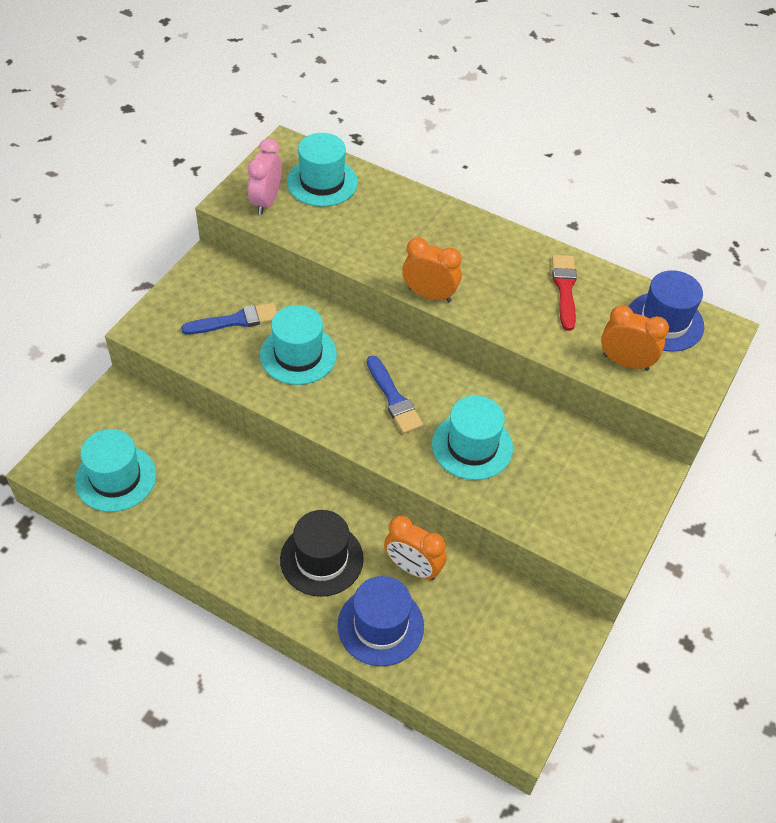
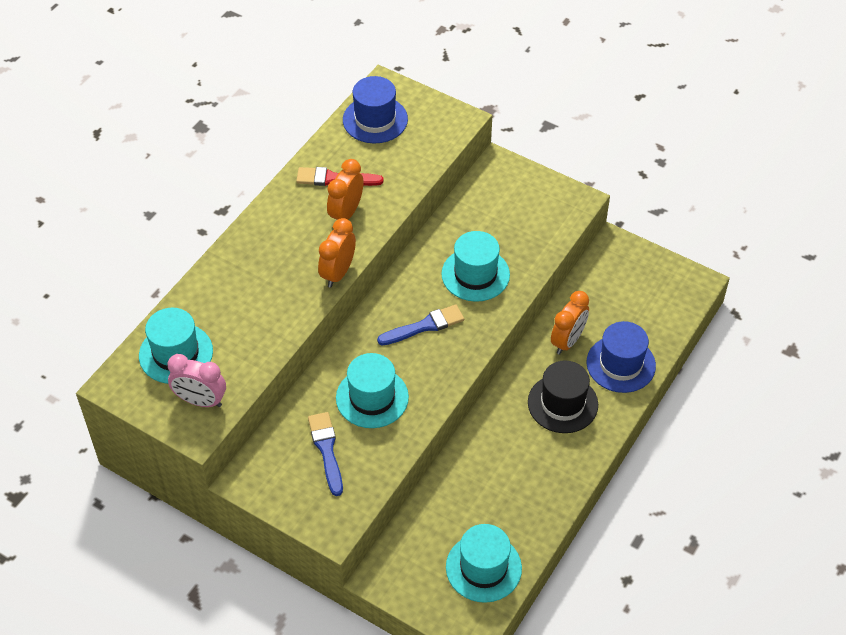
camera: 85 degrees left, 0 degrees up
(625, 362) = (418, 149): orange clock -> orange clock (346, 213)

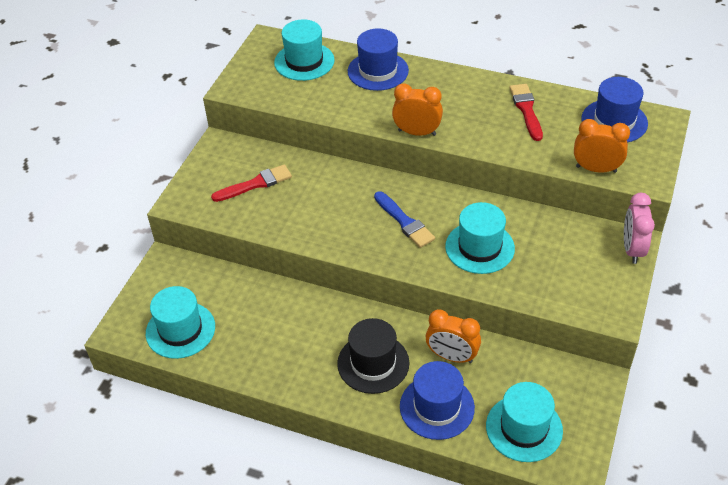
camera: 80 degrees right, 5 degrees down
(200, 401) = (261, 84): pink clock -> pink clock (632, 249)
(222, 287) = (378, 71): none -> blue hat
(326, 450) = (255, 184): blue brush -> red brush
(346, 213) = (488, 124): orange clock -> orange clock (596, 169)
(372, 397) = (315, 201): turquoise hat -> turquoise hat (524, 428)

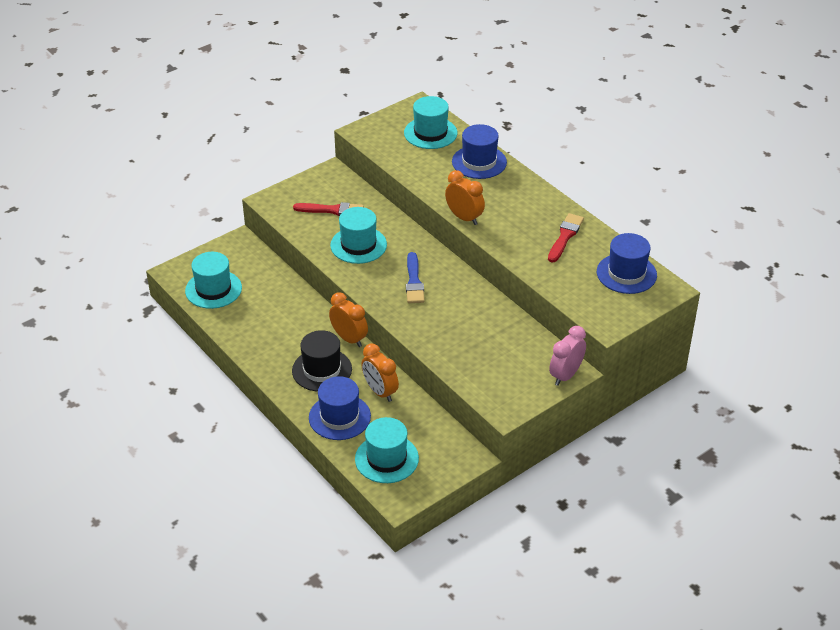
camera: 30 degrees right, 5 degrees down
(479, 247) = (451, 322): turquoise hat -> turquoise hat (358, 245)
(596, 169) = (574, 300): orange clock -> orange clock (349, 339)

